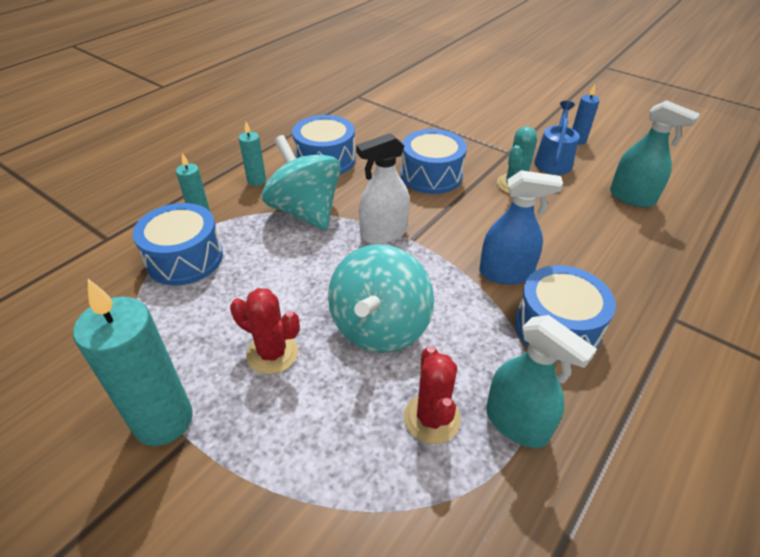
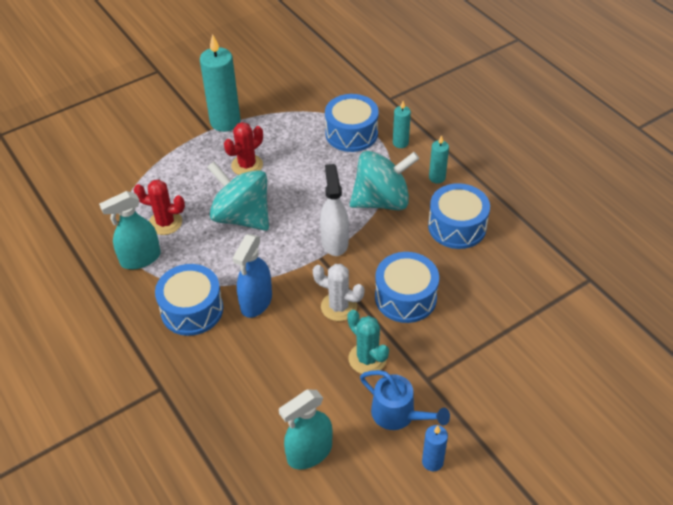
camera: 110 degrees right, 5 degrees up
(469, 212) = (339, 307): none -> white cactus

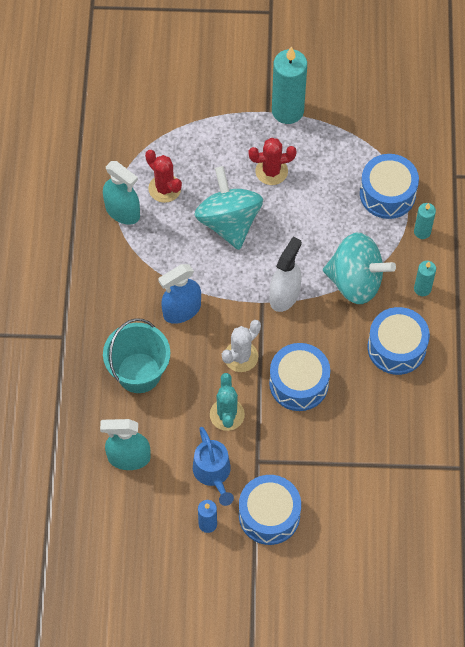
camera: 35 degrees right, 15 degrees up
(140, 258) = (122, 211): turquoise spray bottle -> turquoise spray bottle turned 150 degrees counterclockwise
(192, 310) = (129, 285): blue drum -> blue drum (269, 515)
(258, 374) = (139, 373): none -> turquoise bucket
(339, 307) = (241, 356): white cactus -> white cactus turned 75 degrees clockwise

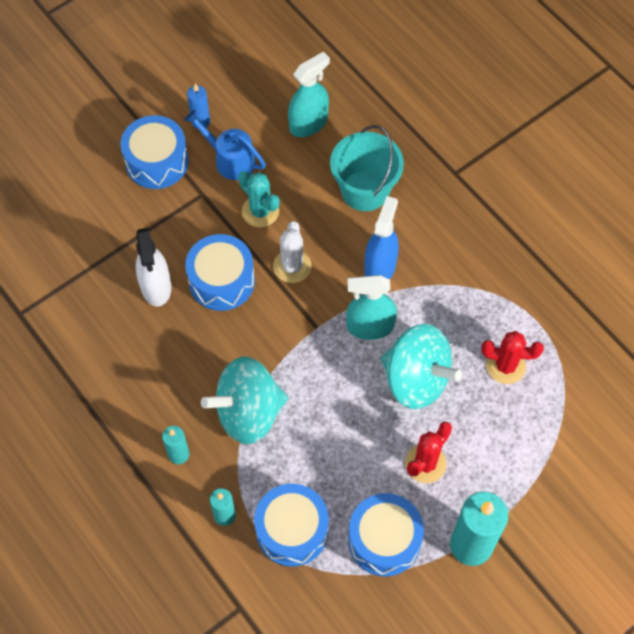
camera: 140 degrees right, 0 degrees up
(122, 211) = (519, 314): turquoise spray bottle -> turquoise spray bottle (370, 326)
(284, 295) = (302, 349): white spray bottle -> white spray bottle (156, 287)
(396, 347) = (159, 378): blue drum -> blue drum (384, 540)

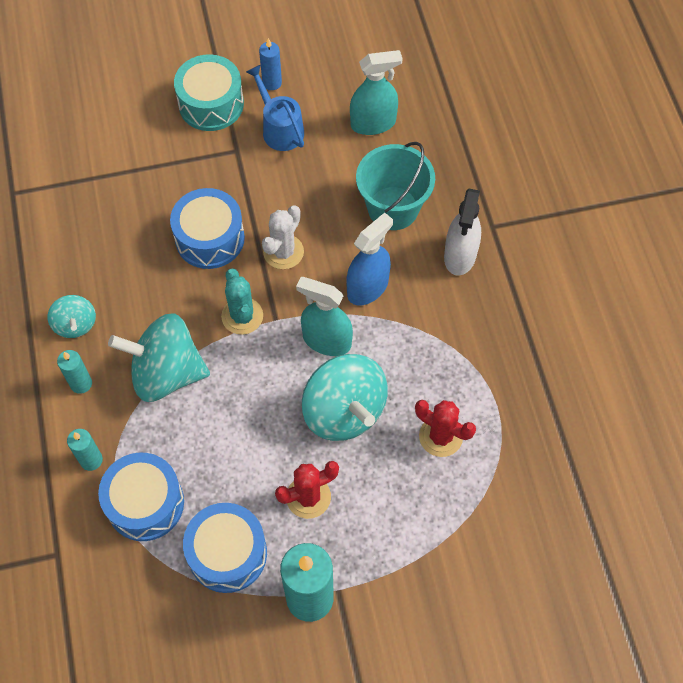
camera: 25 degrees right, 0 degrees up
(144, 405) = (75, 324): none -> turquoise spinning top
(156, 287) = (147, 219): white spray bottle -> white spray bottle (460, 255)
(157, 161) = (211, 104): blue drum -> turquoise drum
(260, 211) = (282, 188): turquoise cactus -> turquoise cactus (242, 316)

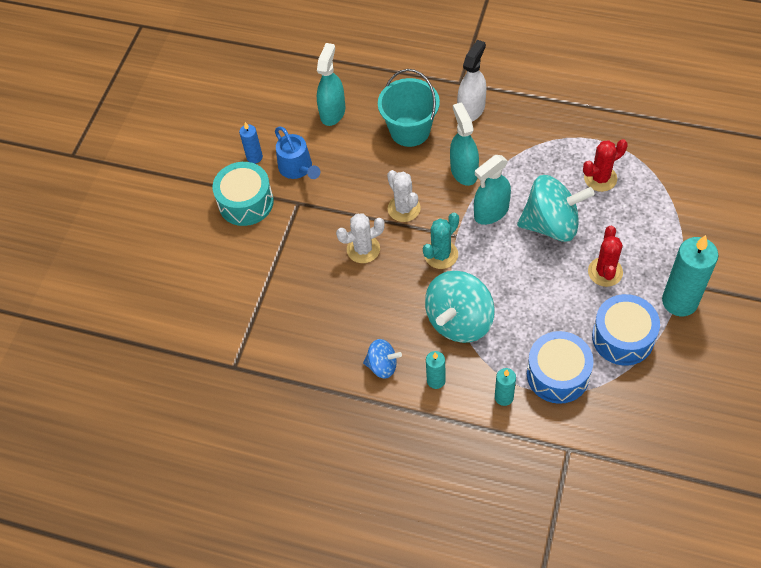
camera: 55 degrees left, 5 degrees down
(75, 324) = (382, 365): turquoise spinning top -> blue spinning top
(210, 238) = (363, 249): blue drum -> white cactus
(242, 316) = (441, 255): turquoise cactus -> turquoise cactus turned 60 degrees counterclockwise
(279, 128) = (298, 169): blue watering can -> blue watering can turned 120 degrees counterclockwise
(367, 287) = (464, 171): blue spray bottle -> turquoise spray bottle
(460, 255) = (471, 109): white spray bottle -> white spray bottle turned 105 degrees counterclockwise

